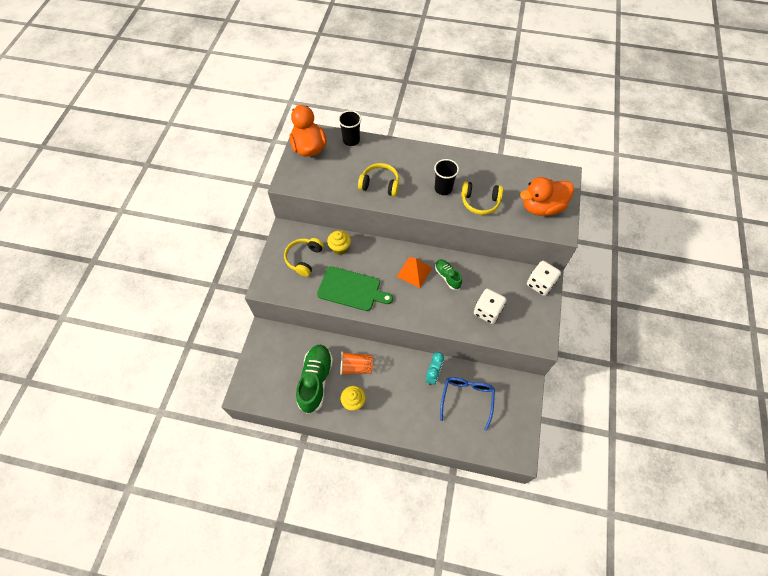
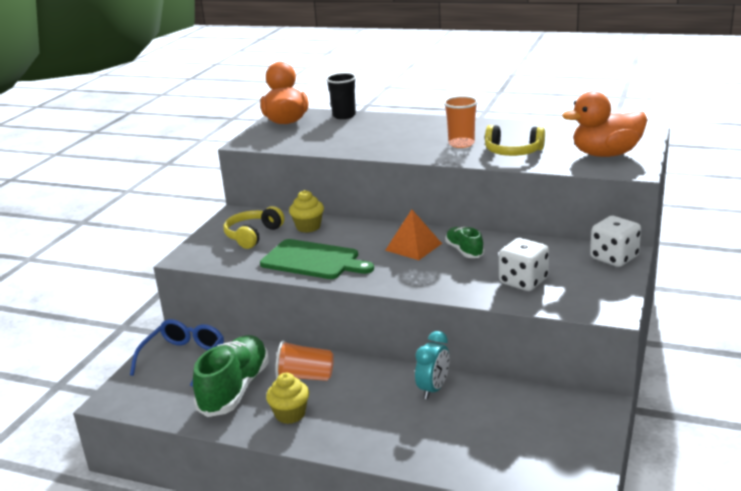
camera: 10 degrees right, 35 degrees down
(380, 184) = (372, 142): yellow headphones -> none
(443, 188) = (461, 144): black cup -> orange cup
(467, 399) = (488, 418): blue glasses -> blue glasses (184, 358)

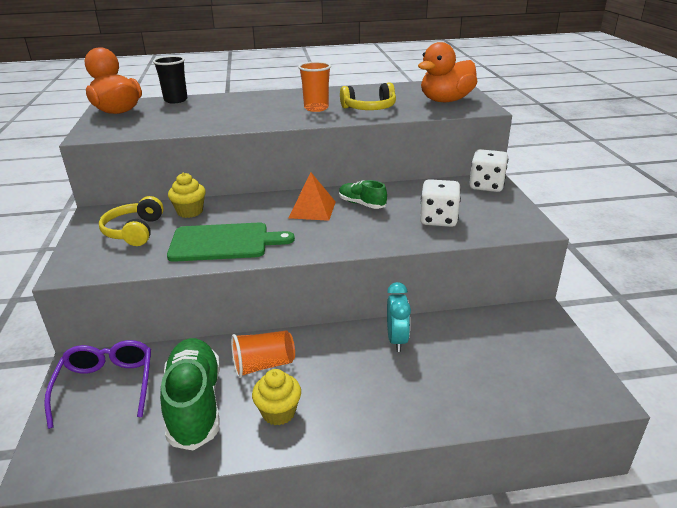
camera: 30 degrees left, 5 degrees up
(184, 358) = (106, 386): blue glasses -> purple glasses

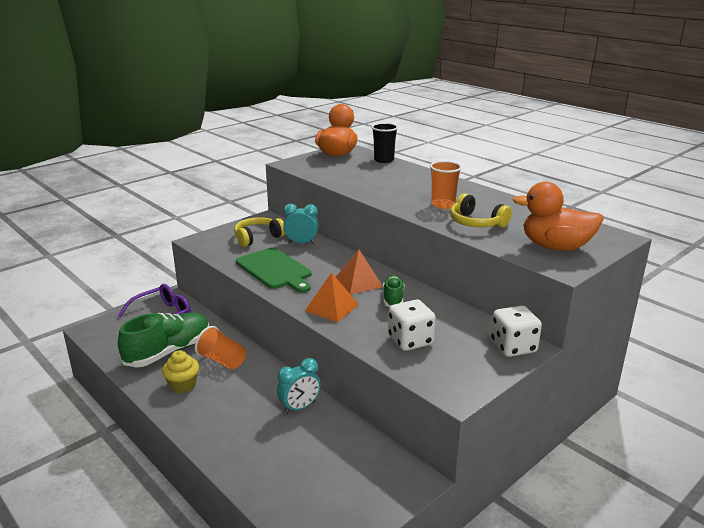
camera: 55 degrees right, 5 degrees down
(190, 212) = (301, 243): yellow cupcake -> turquoise clock
(341, 236) = (332, 307): none -> orange pyramid

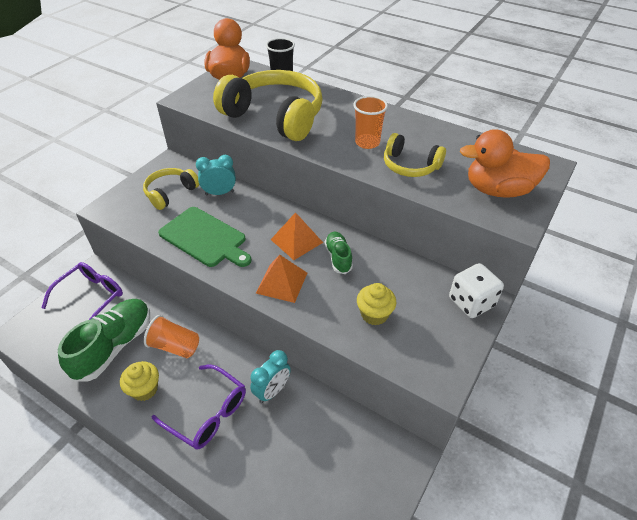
camera: 15 degrees left, 20 degrees up
(232, 412) = (208, 413): none -> purple glasses
(365, 181) = (275, 117): none -> yellow headphones
(410, 341) = (374, 314): white dice -> yellow cupcake

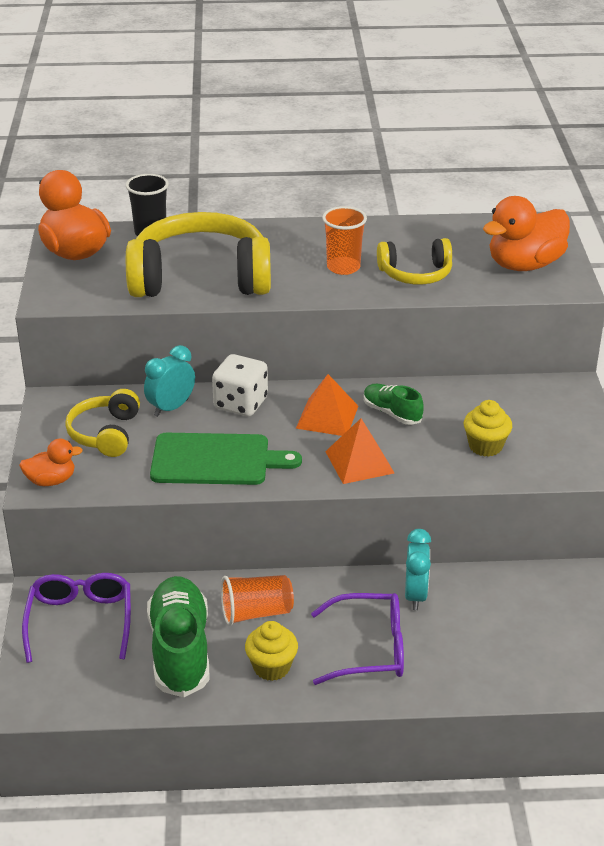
camera: 35 degrees left, 10 degrees down
(114, 208) = (51, 480): none -> orange duck
(471, 302) = (563, 395): white dice -> white dice (240, 403)

